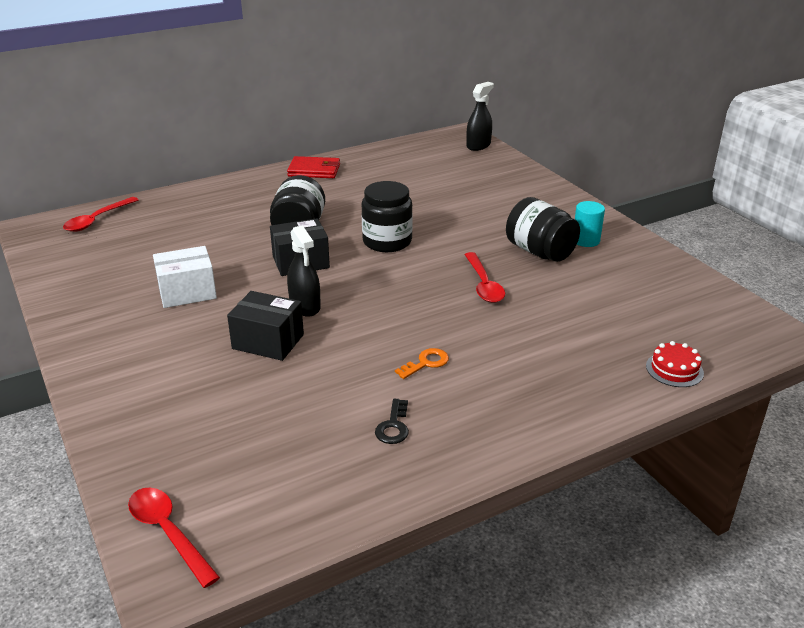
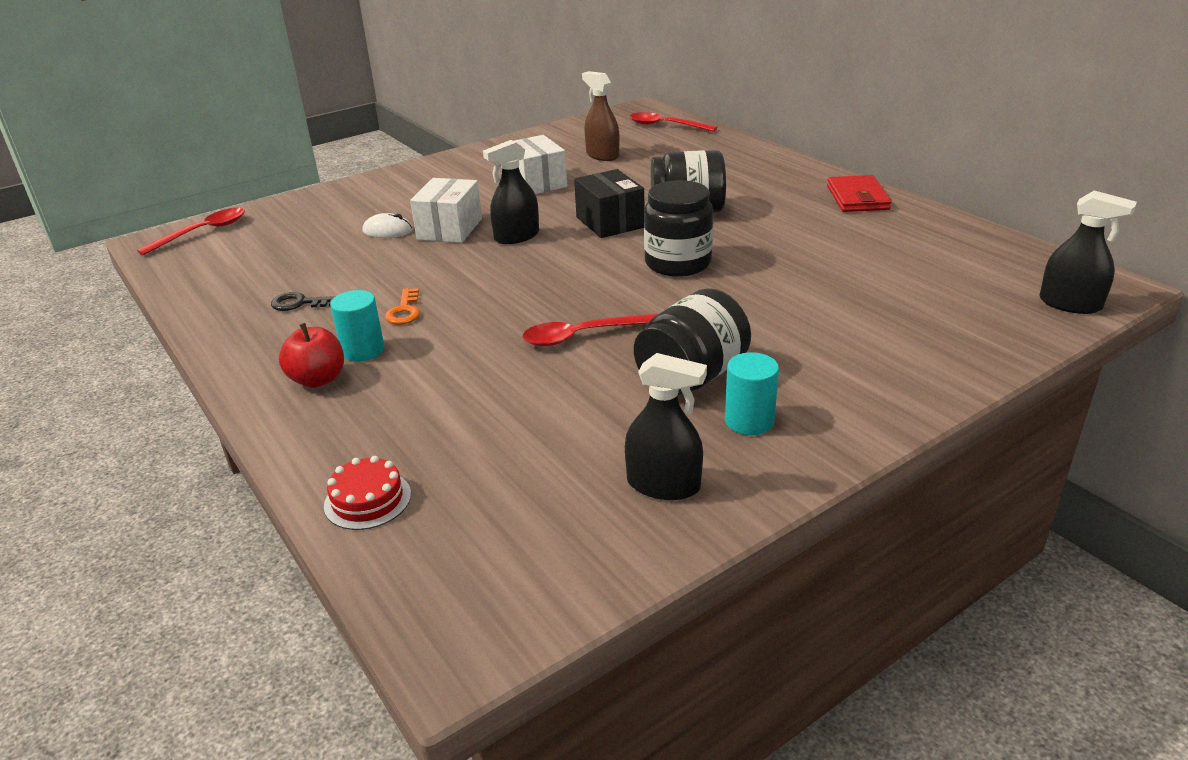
camera: 85 degrees right, 0 degrees up
(145, 255) = (602, 155): none -> brown spray bottle
(251, 379) = (388, 231): none -> white mouse
(268, 341) = (450, 229): black box -> white box
(426, 363) = (404, 311): orange key -> orange key turned 45 degrees clockwise
(488, 382) = (363, 350): none -> turquoise cylinder
(530, 403) = (318, 379): none -> red apple
(645, 270) = (663, 485): none -> black spray bottle

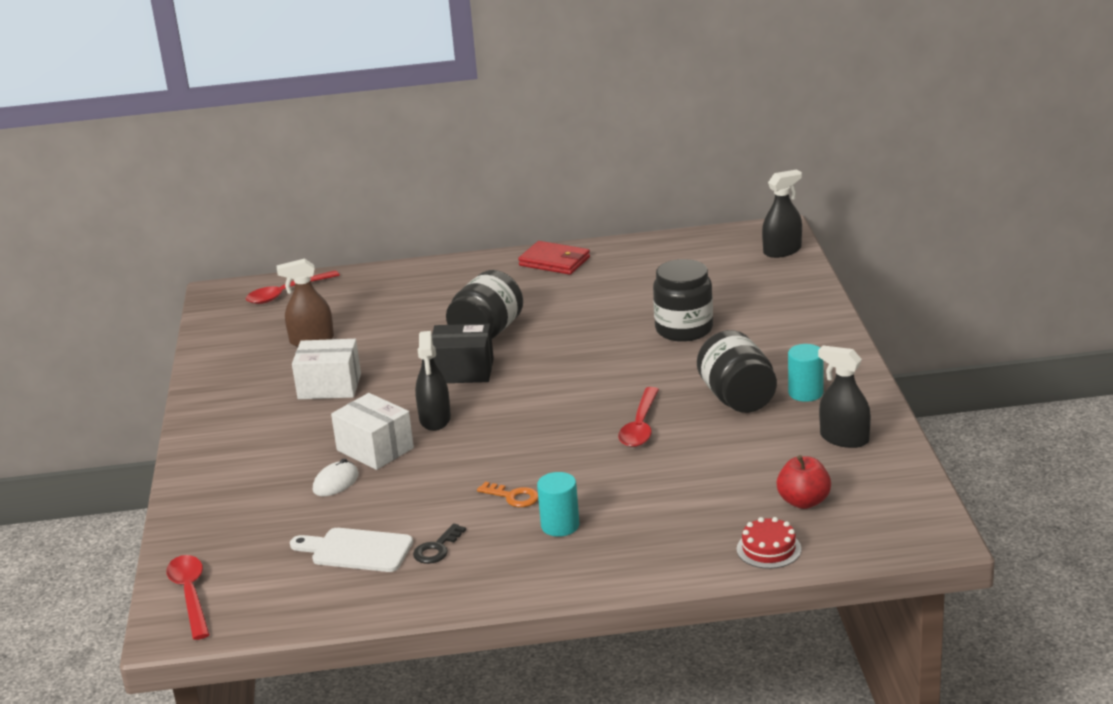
camera: 60 degrees left, 5 degrees down
(285, 271) = (356, 550): none -> white cutting board
(318, 379) = (586, 552): red apple -> red apple (803, 501)
(663, 485) = (844, 439): black spray bottle -> black spray bottle turned 105 degrees counterclockwise
(677, 263) = (572, 361): black jar -> black jar (684, 329)

